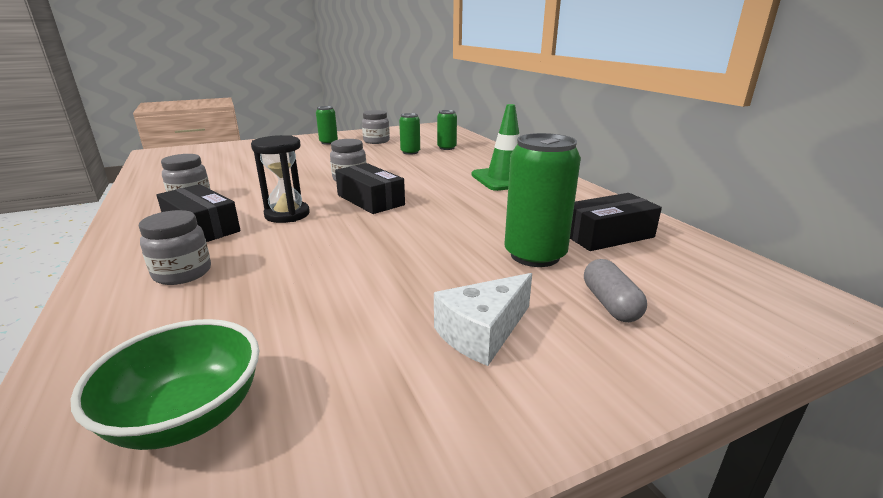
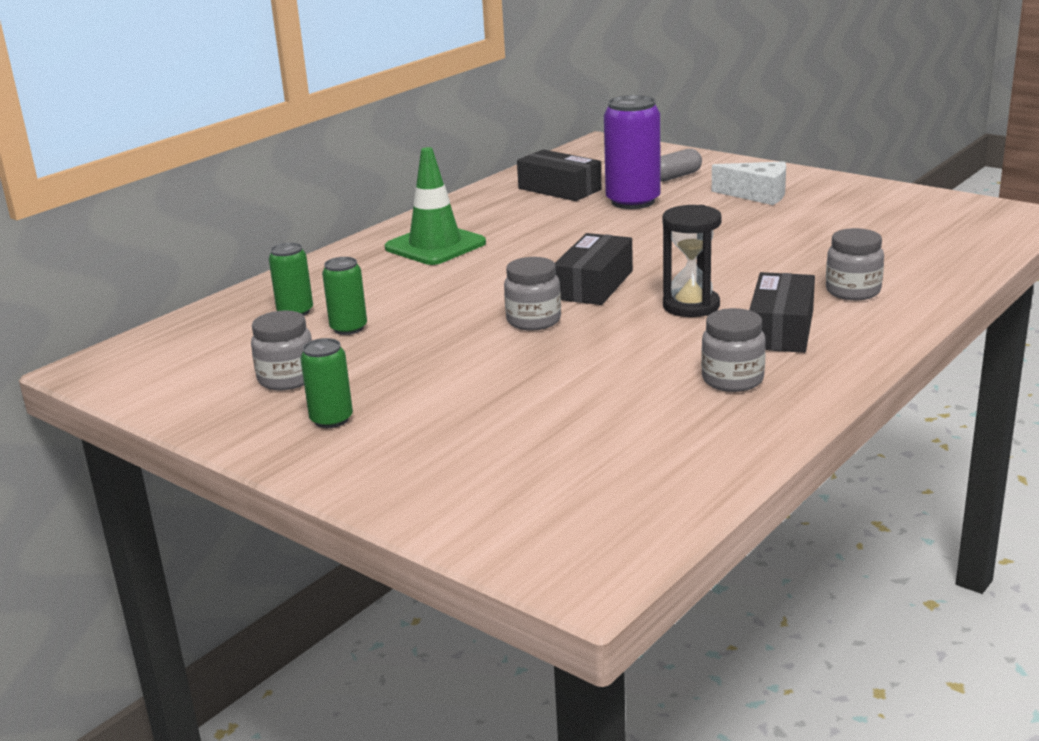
camera: 115 degrees left, 0 degrees up
(187, 416) = (927, 227): green bowl -> none
(535, 255) = (633, 201): green can -> purple can

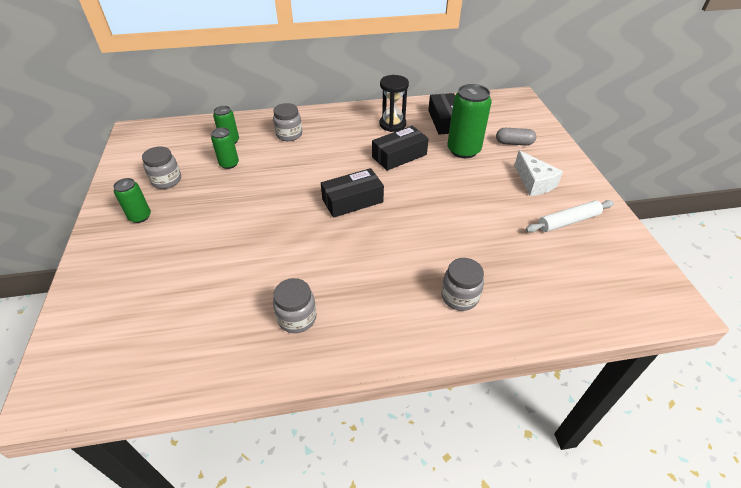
camera: 40 degrees right, 20 degrees up
(435, 246) = (336, 130): green traffic cone -> none
(533, 321) = (292, 208): grey jar -> grey jar (289, 135)
(633, 201) = (463, 150): purple can -> green can
(691, 306) = (367, 247): black hourglass -> black hourglass (392, 124)
(781, 329) = (377, 298): black box -> black box (399, 155)
(843, 206) = (568, 221): none -> white rolling pin

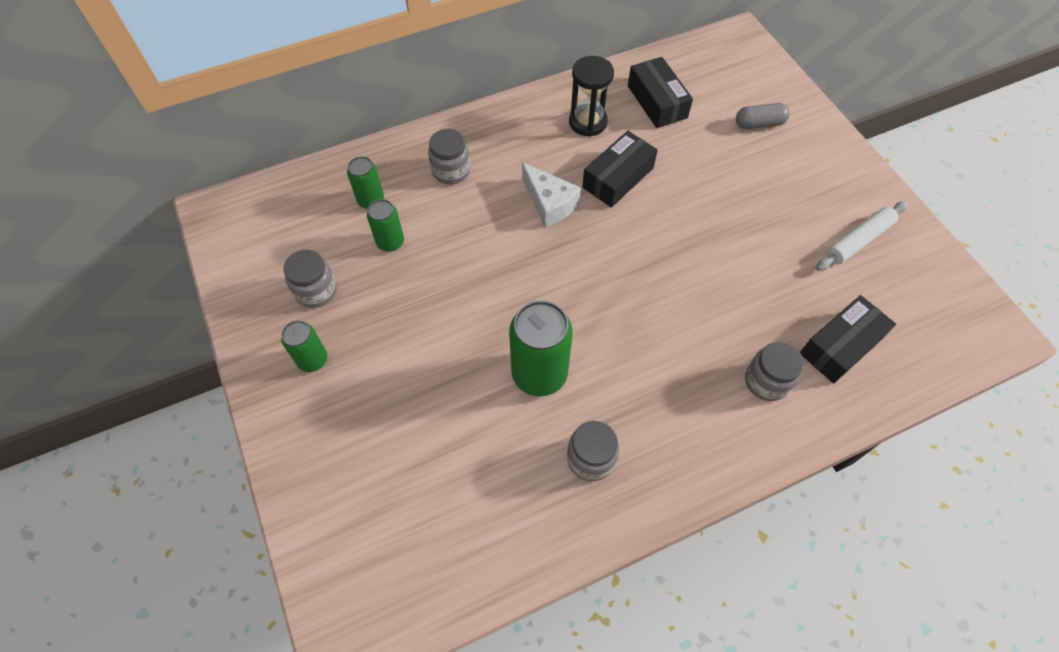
camera: 15 degrees left, 15 degrees up
(352, 200) = (586, 268): black box -> black box (840, 346)
(463, 150) = (698, 150): green can -> green can (539, 374)
(534, 182) = (803, 187): white cheese -> white cheese (549, 204)

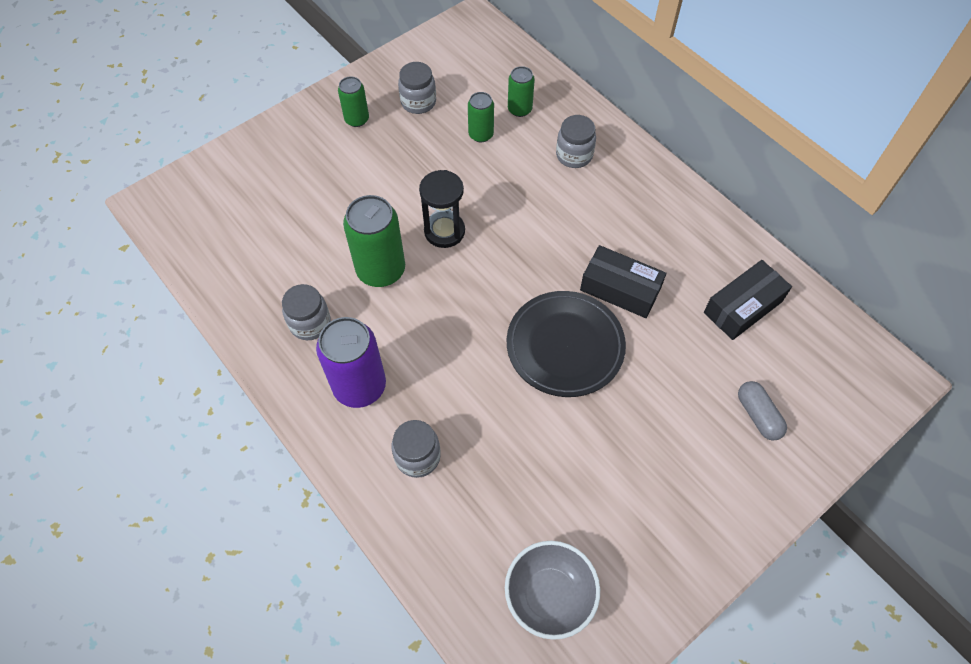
camera: 75 degrees right, 0 degrees up
(549, 204) = (565, 238): white cheese -> none
(588, 122) = (683, 249): black hourglass -> black hourglass (444, 231)
(669, 234) = (565, 346): none -> black plate
(679, 421) = (359, 386): none -> purple can
(840, 346) = (477, 526): black box -> none
(858, 240) = (624, 539): white rolling pin -> none
(905, 305) = (549, 595): none -> grey bowl

